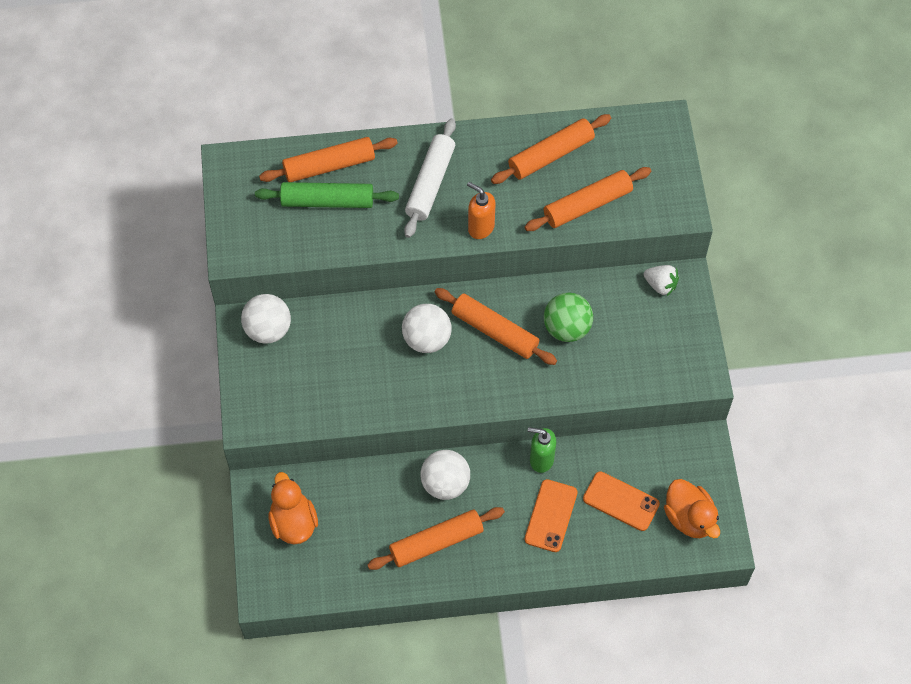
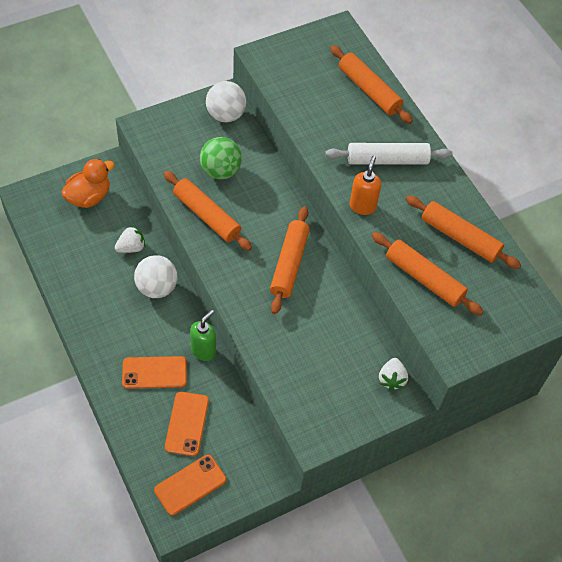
camera: 65 degrees right, 5 degrees down
(327, 201) = (336, 98): green rolling pin -> none
(382, 495) = (131, 247): none -> white strawberry
(427, 339) = (261, 219): white ball -> none
(436, 542) = (103, 296): orange rolling pin -> orange rolling pin (206, 215)
(541, 459) = (203, 351): green soap dispenser -> green soap dispenser turned 45 degrees clockwise
(566, 328) = (315, 316): green ball -> green ball (220, 171)
(689, 518) = (190, 485): orange duck -> orange phone

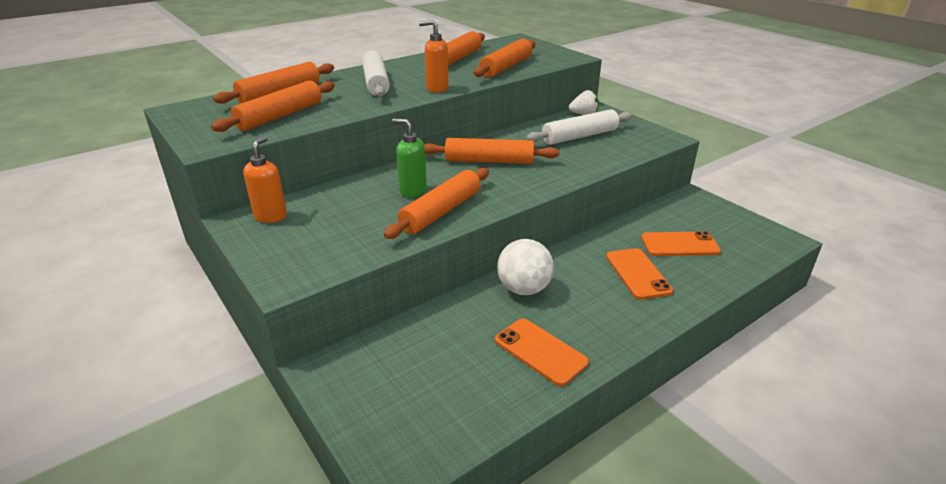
camera: 95 degrees left, 25 degrees down
(89, 197) = (387, 381): orange duck -> none
(131, 247) = (470, 320): white strawberry -> none
(190, 485) = (739, 235): orange phone -> orange phone (540, 351)
(203, 351) = (589, 245): green soap dispenser -> green soap dispenser (412, 191)
(220, 171) = (368, 210): green ball -> none
(225, 115) = (271, 216): white ball -> orange soap dispenser
(312, 93) = (280, 116): none -> orange rolling pin
(332, 356) = (580, 136): none -> white rolling pin

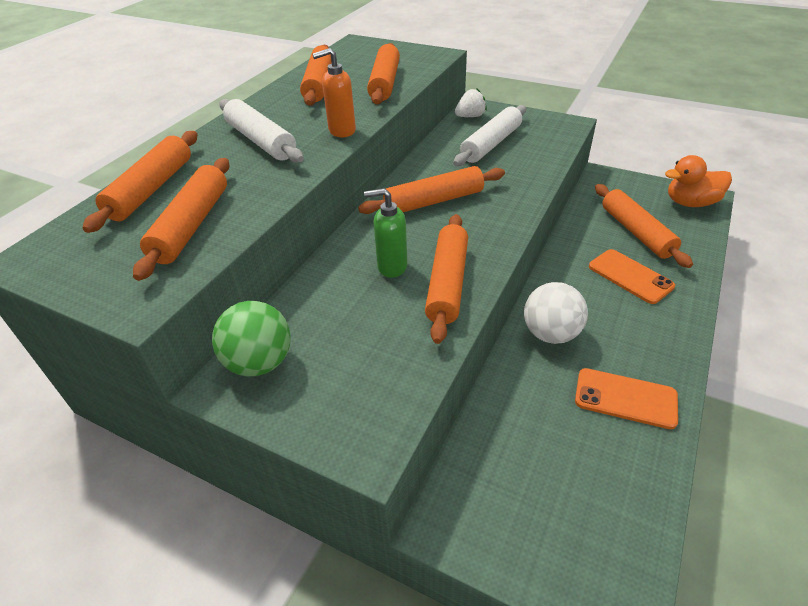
camera: 25 degrees left, 10 degrees up
(271, 216) = (260, 362): orange soap dispenser -> green ball
(679, 245) = (636, 232): orange phone -> orange rolling pin
(761, 239) = (690, 203): none -> orange duck

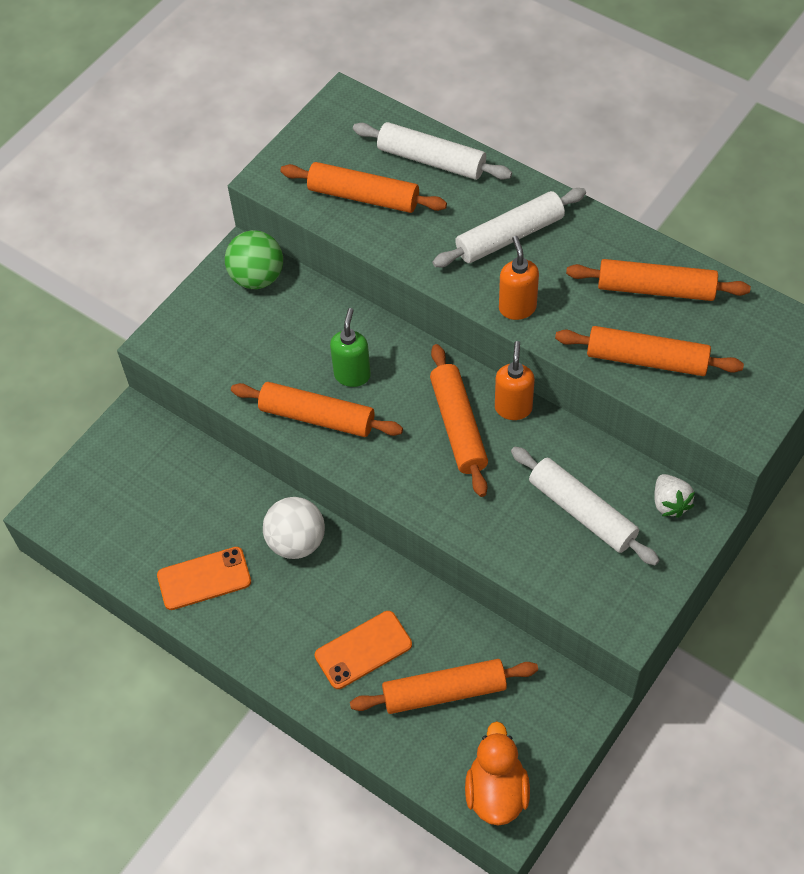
camera: 100 degrees right, 15 degrees up
(152, 189) = (431, 160): orange rolling pin -> white rolling pin
(409, 178) = (513, 408): none -> orange soap dispenser
(625, 398) = (204, 579): orange phone -> orange phone turned 45 degrees clockwise

